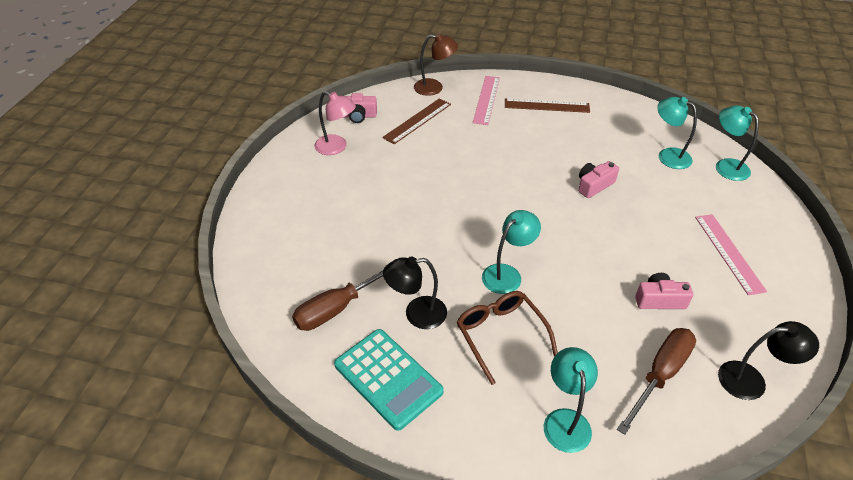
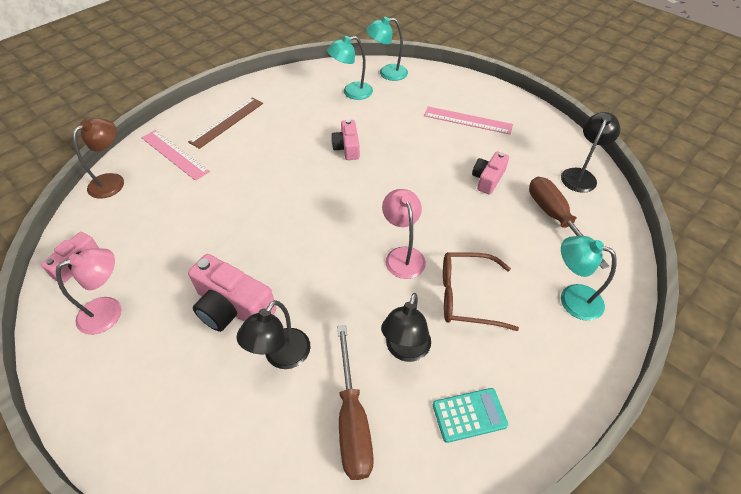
camera: 60 degrees left, 5 degrees up
(361, 245) = (281, 357): none -> black lamp
(382, 200) = (233, 307): none -> pink camera
(388, 378) = (469, 415): turquoise calculator -> turquoise calculator, size x0.60
(417, 120) = (146, 219): brown ruler -> none
(507, 274) = (402, 255): turquoise lamp -> pink lamp

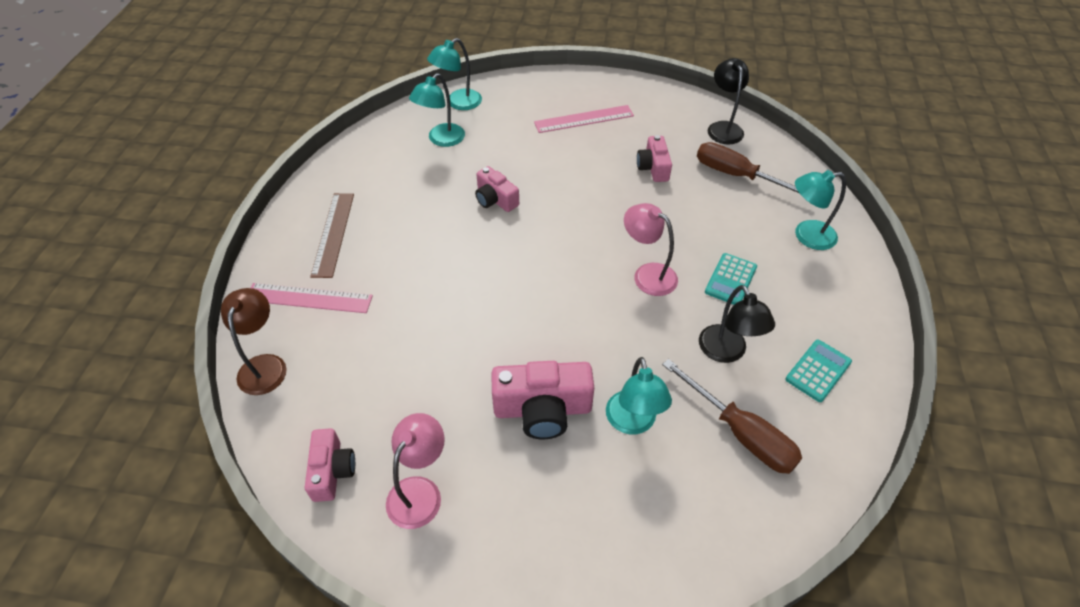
camera: 35 degrees left, 0 degrees up
(281, 357) = (633, 423): black lamp -> turquoise lamp
(466, 296) = (731, 279): brown glasses -> turquoise calculator

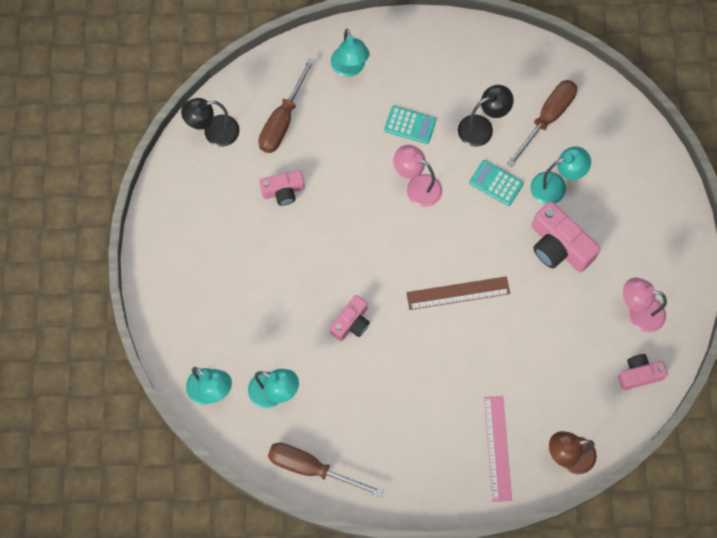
camera: 100 degrees left, 20 degrees up
(333, 234) = (421, 454): brown ruler -> brown ruler (458, 293)
(359, 155) = (311, 468): none -> brown screwdriver
(542, 409) = (559, 246): pink camera -> pink camera turned 150 degrees clockwise
(584, 119) = (219, 261): pink ruler -> none
(647, 274) = (417, 186): pink lamp -> pink lamp turned 90 degrees clockwise
(818, 371) = (485, 68): turquoise calculator -> turquoise calculator (496, 183)

